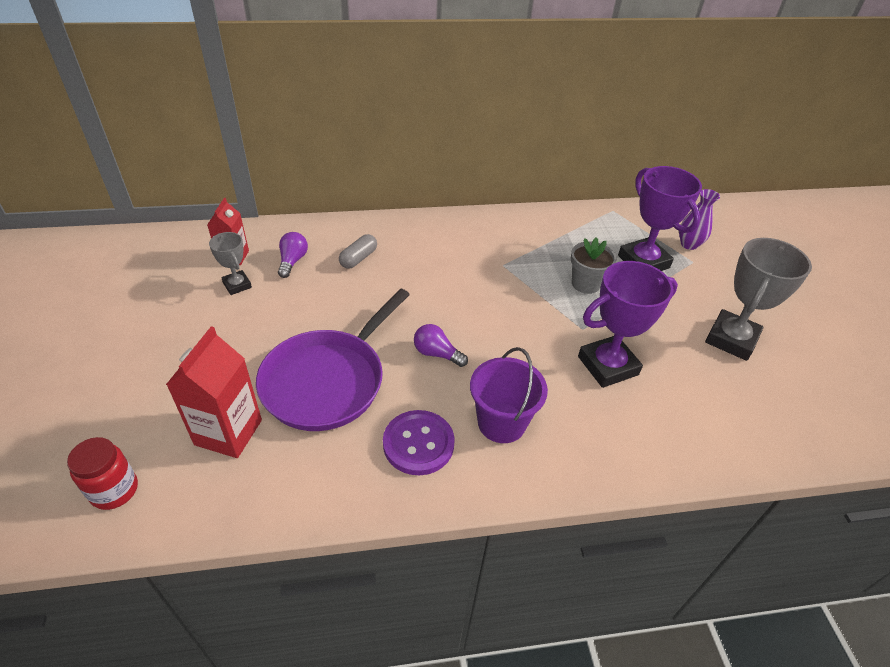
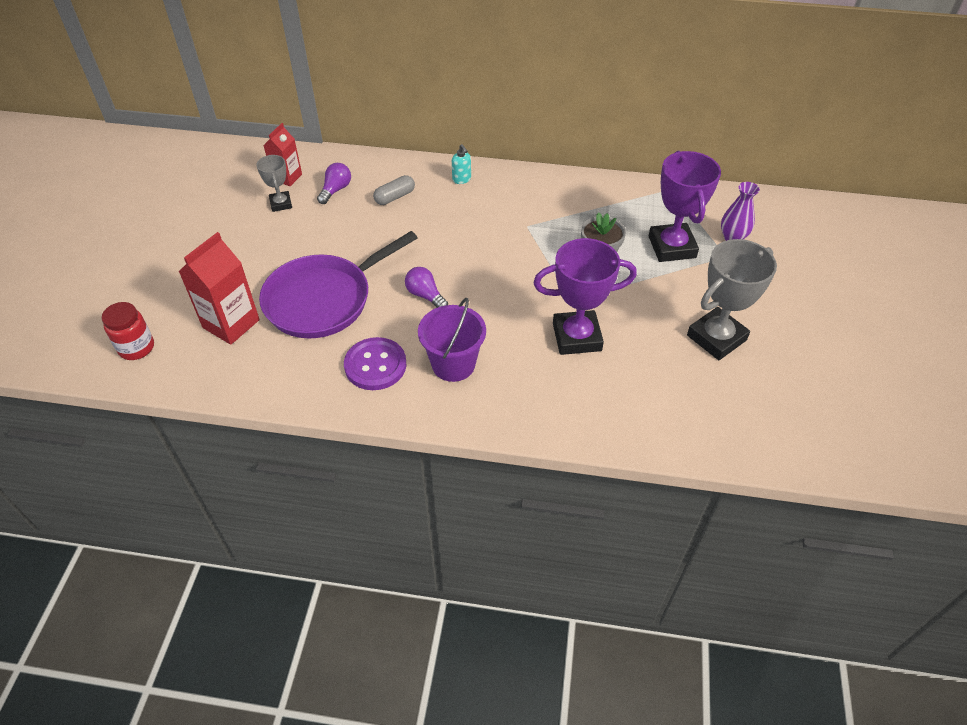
camera: 20 degrees right, 5 degrees up
(418, 231) = (461, 179): none -> turquoise soap dispenser

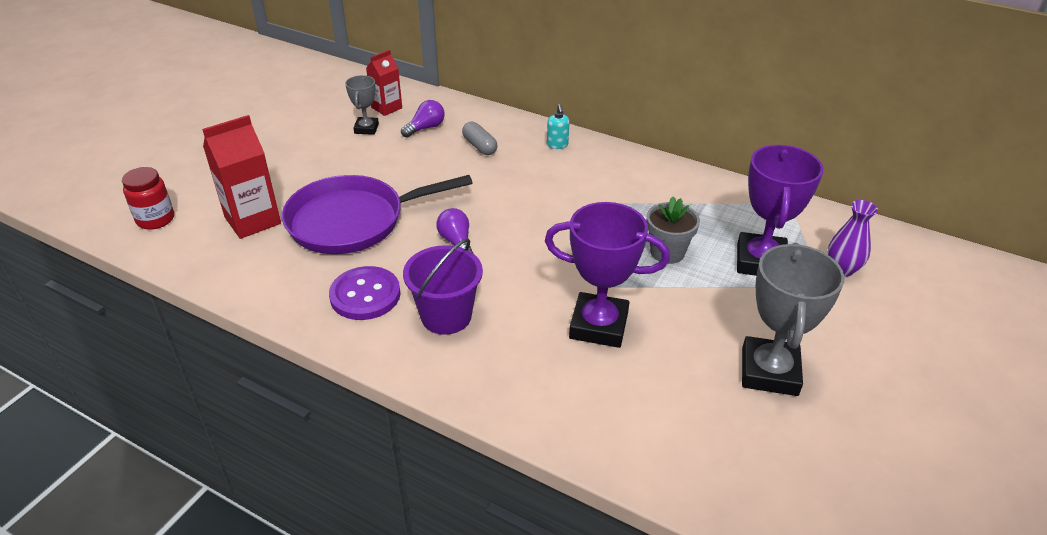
camera: 20 degrees right, 10 degrees down
(395, 197) = (479, 146): grey capsule -> grey capsule turned 75 degrees clockwise
(716, 338) = (769, 372): grey trophy -> grey trophy turned 60 degrees counterclockwise

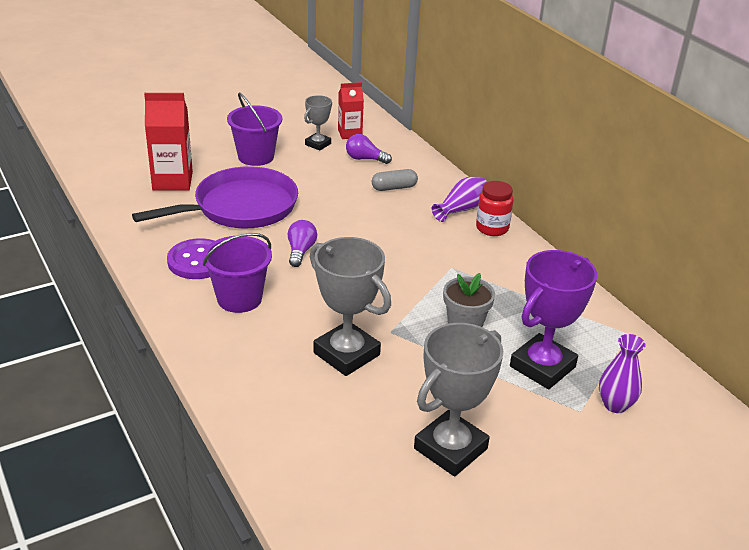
camera: 30 degrees right, 5 degrees down
(155, 219) = (111, 157): red jar -> red jar (492, 228)
(316, 163) = (256, 156): none -> purple bucket
(353, 221) = (240, 207): purple pan -> purple pan turned 135 degrees clockwise
(425, 128) = (365, 159): purple light bulb -> purple light bulb turned 150 degrees counterclockwise
(479, 146) = (394, 187): grey capsule -> grey capsule turned 75 degrees clockwise
(557, 145) = (461, 209): turquoise soap dispenser -> purple vase
(598, 325) = (346, 354): purple trophy -> grey trophy

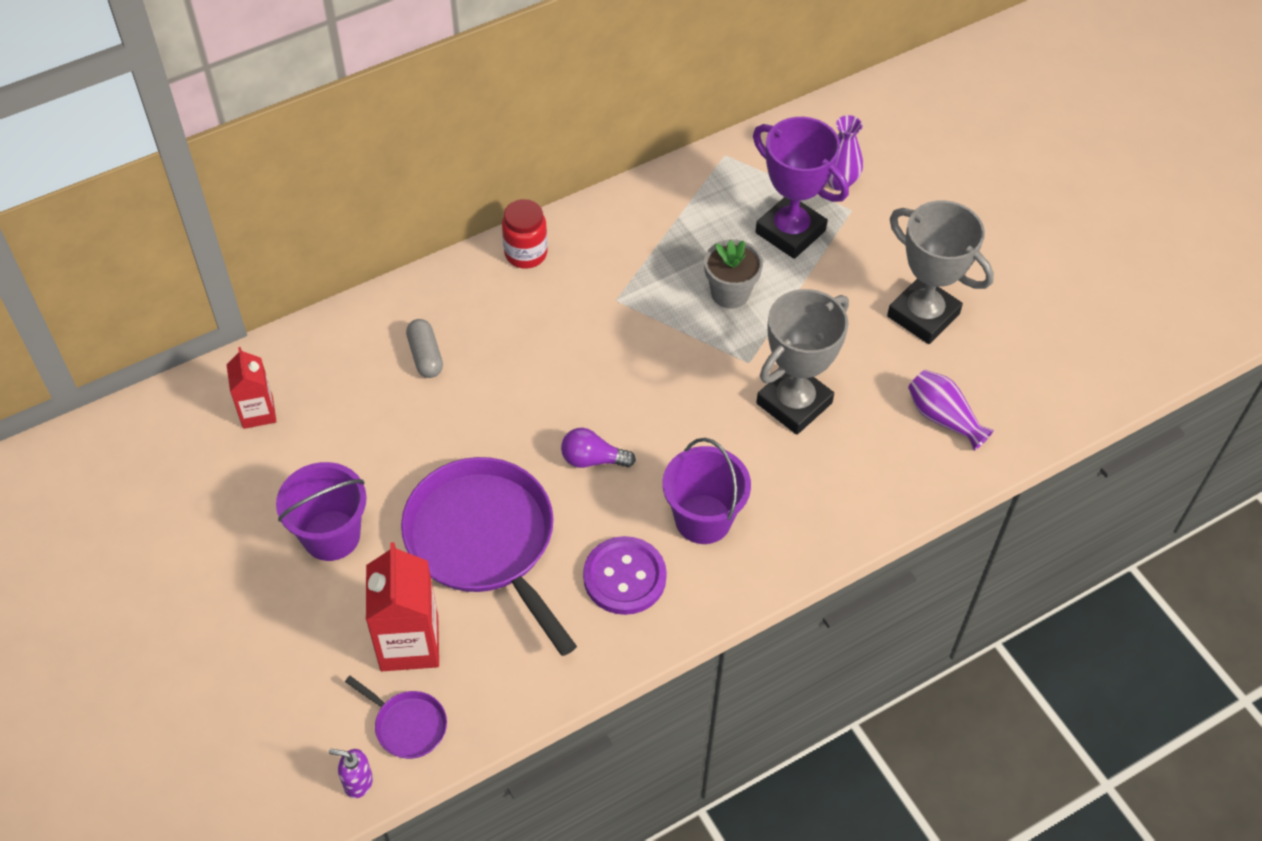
camera: 90 degrees left, 20 degrees up
(87, 165) = (358, 782): none -> purple soap dispenser
(117, 180) = (407, 725): none -> purple pan
(318, 144) = (292, 453): grey trophy -> none
(365, 159) = (341, 391): purple light bulb -> none
(461, 209) = (481, 282): purple vase -> purple vase (943, 418)

